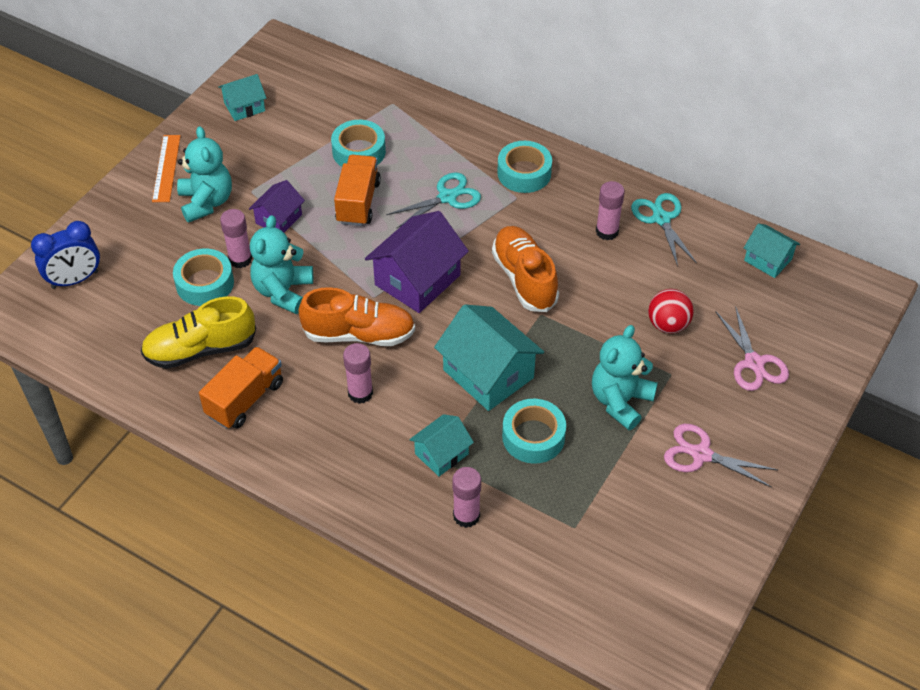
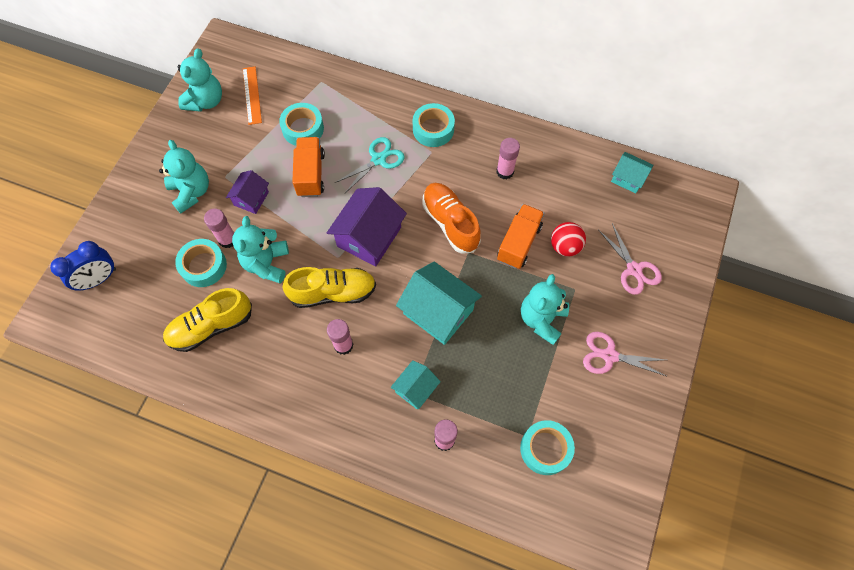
camera: 10 degrees left, 15 degrees up
(166, 168) = (153, 166): orange ruler -> orange ruler (252, 95)
(244, 107) = (205, 101): turquoise house -> turquoise teddy bear
(245, 399) = (254, 366): orange truck -> orange truck (519, 243)
(359, 334) = (333, 292): orange shoe -> yellow shoe
(533, 437) = (482, 361): turquoise tape -> turquoise tape (545, 449)
(661, 219) = (543, 154): turquoise scissors -> none

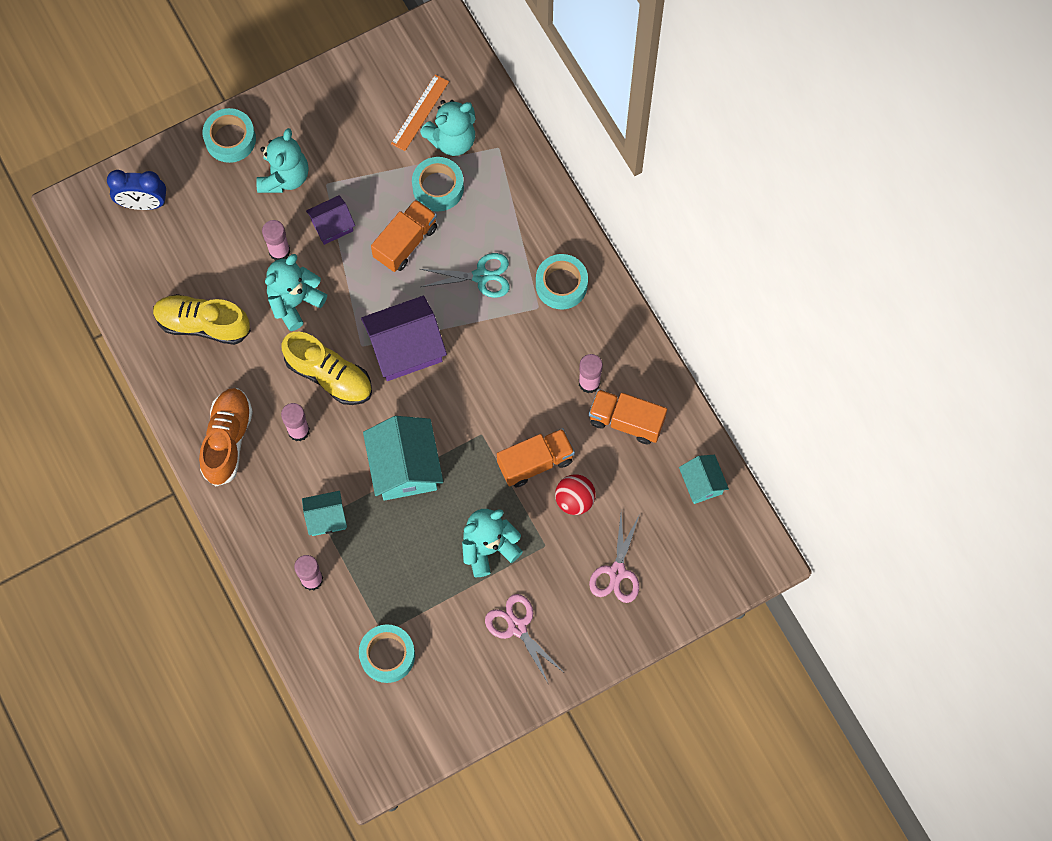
camera: 40 degrees right, 5 degrees up
(203, 266) = (239, 261): turquoise tape -> turquoise tape (230, 139)
(205, 101) = (371, 86): turquoise teddy bear -> turquoise teddy bear (452, 140)
(450, 223) = (491, 393): orange shoe -> orange shoe (227, 440)
(548, 177) = (626, 421): none -> orange truck

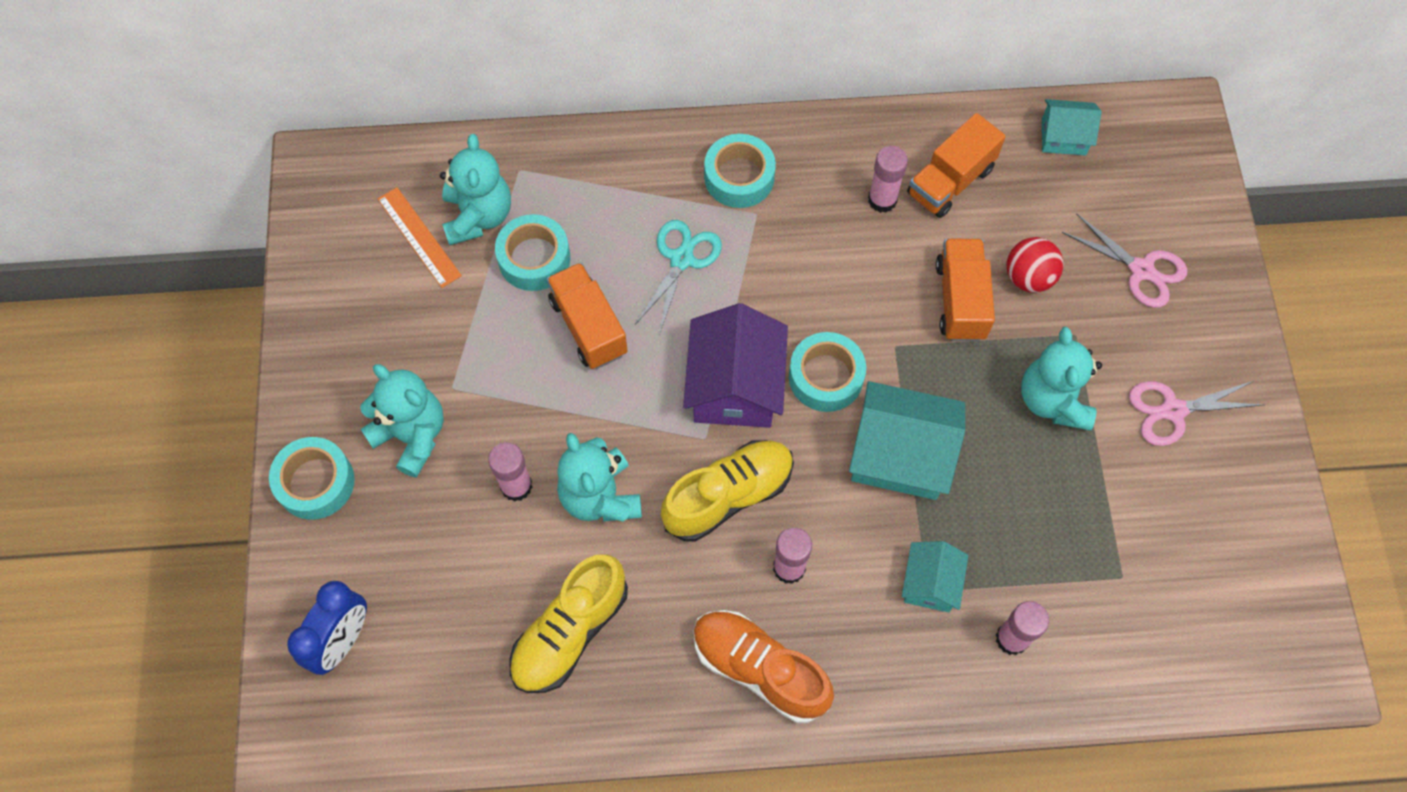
camera: 65 degrees left, 5 degrees down
(332, 225) = (516, 404): purple house -> none
(387, 655) = (1156, 584): turquoise tape -> turquoise tape (826, 377)

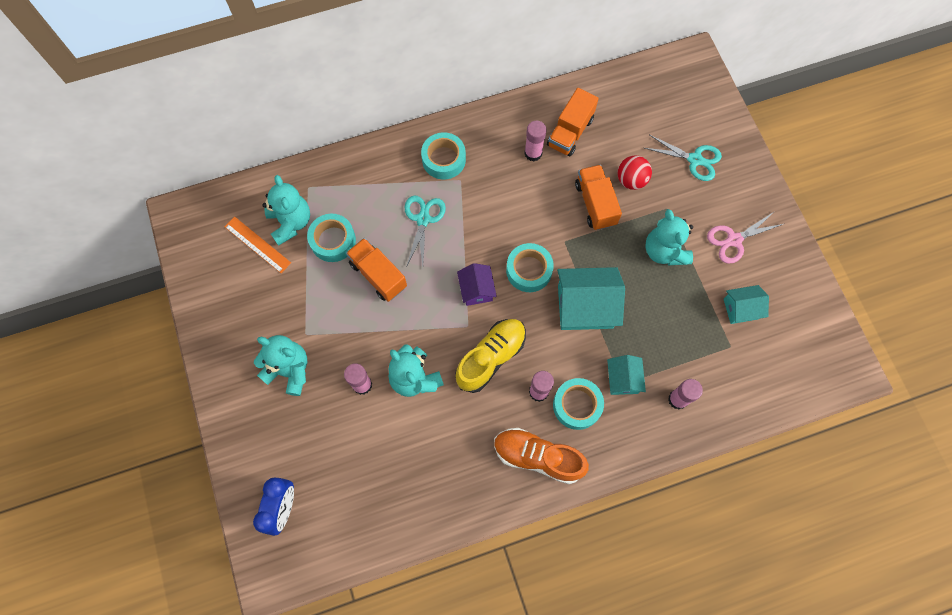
camera: 15 degrees left, 5 degrees up
(315, 482) = (238, 415): turquoise tape -> turquoise tape (577, 405)
(570, 632) = (420, 465): yellow shoe -> none
(735, 386) = (476, 289): purple house -> purple house, size x0.57
(1063, 137) = (629, 89): turquoise house -> turquoise house (741, 309)
(1141, 270) = (695, 160): pink scissors -> turquoise scissors

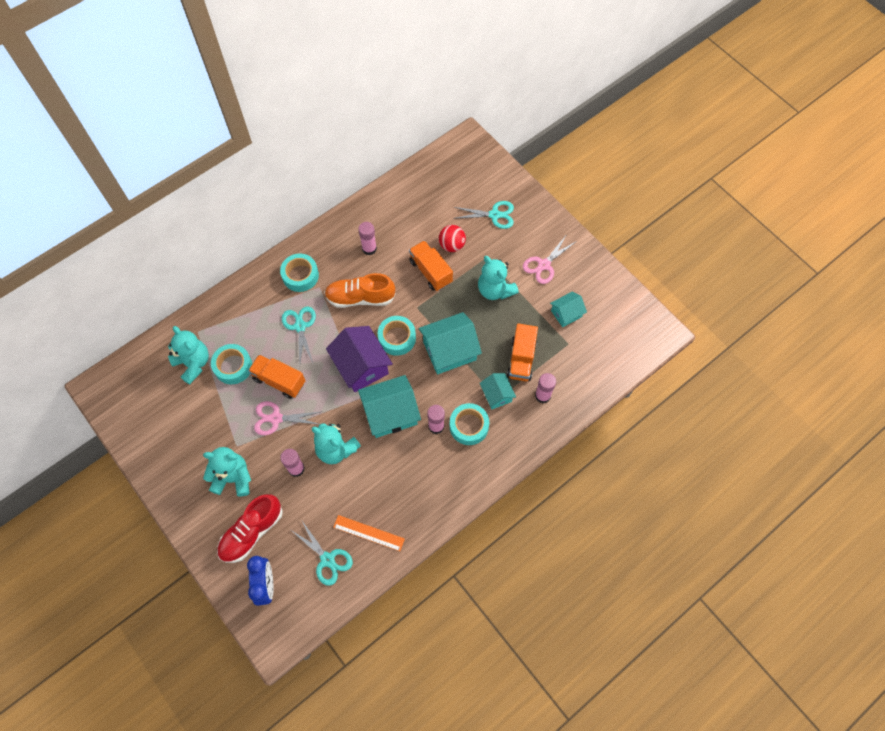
camera: 20 degrees left, 5 degrees down
(257, 244) = (172, 390): orange ruler -> orange ruler (368, 533)
(288, 440) = (252, 532): none -> red shoe
(359, 318) = (276, 418): none -> pink scissors
(361, 504) = (327, 559): none -> turquoise scissors
(476, 289) = (361, 366): purple house -> purple house, size x1.77
(491, 357) = (390, 413): yellow shoe -> turquoise house
(538, 457) = (452, 475): orange shoe -> orange shoe (360, 298)
(570, 132) = (392, 224): orange truck -> orange truck (521, 359)

